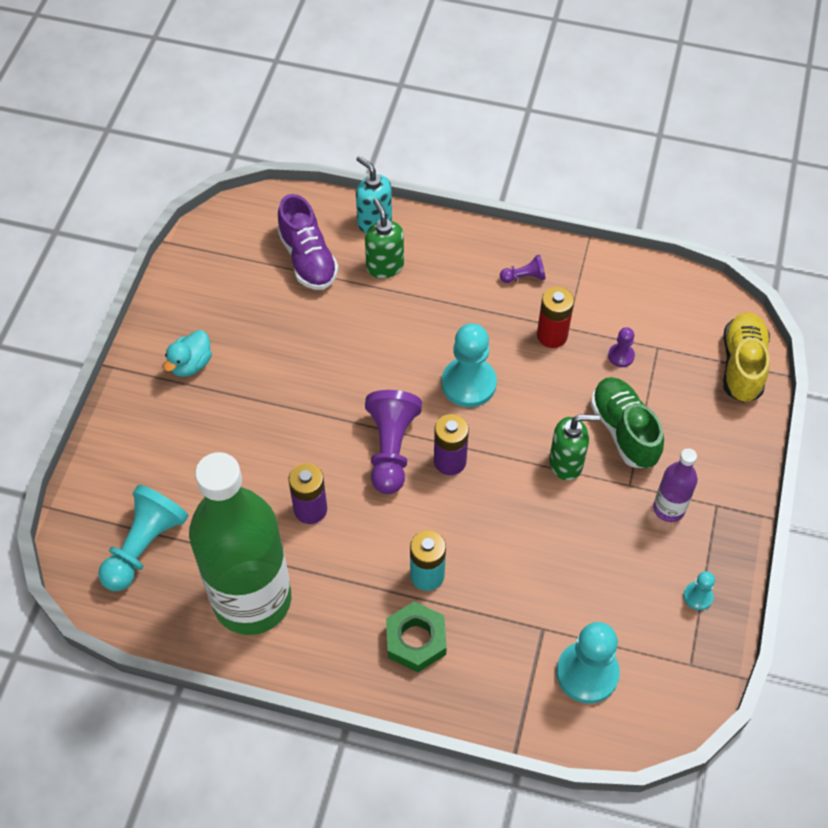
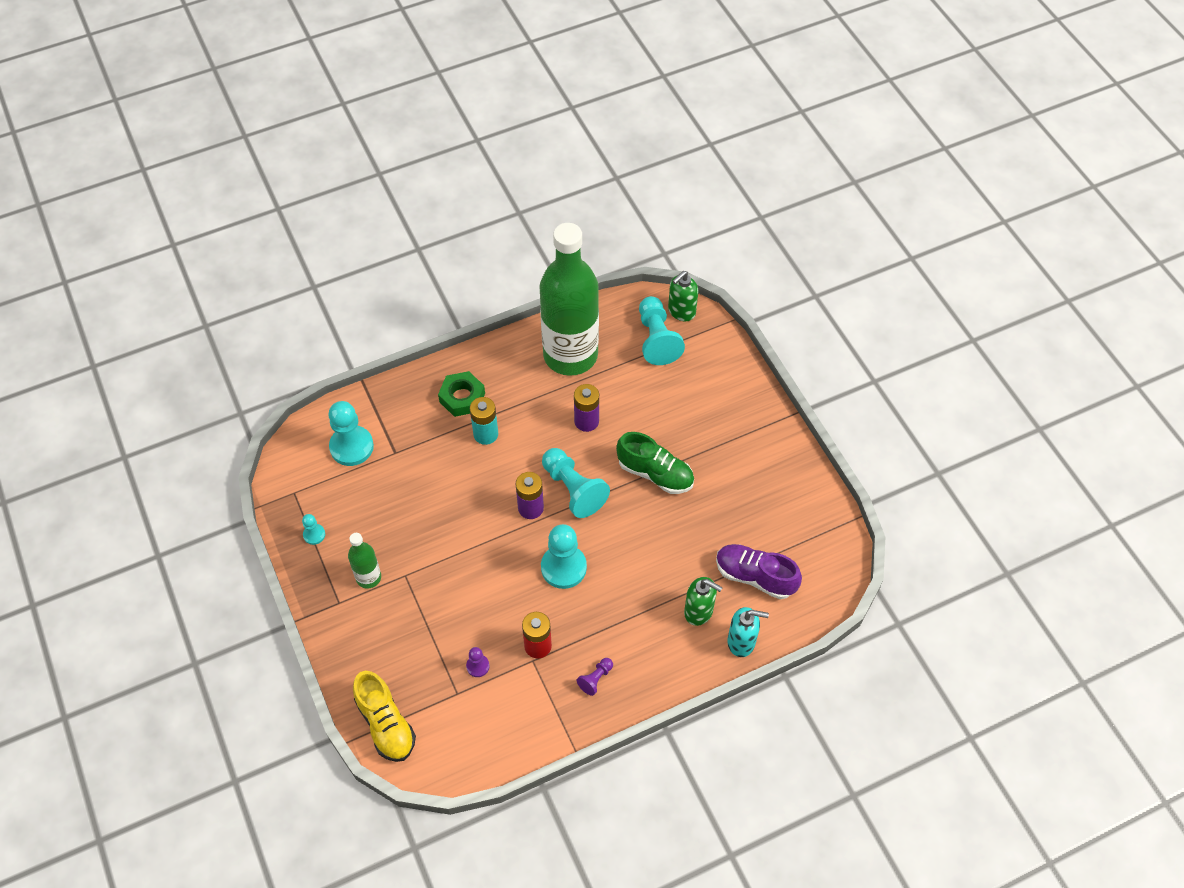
camera: 140 degrees right, 0 degrees up
(191, 364) = (747, 450): turquoise duck -> none
(391, 449) = (573, 489): purple pawn -> turquoise pawn
(566, 463) = (456, 560): green soap dispenser -> green soap dispenser (681, 311)
(624, 430) = (435, 610): green shoe -> green shoe (655, 473)
(669, 508) = (368, 577): purple bottle -> green bottle

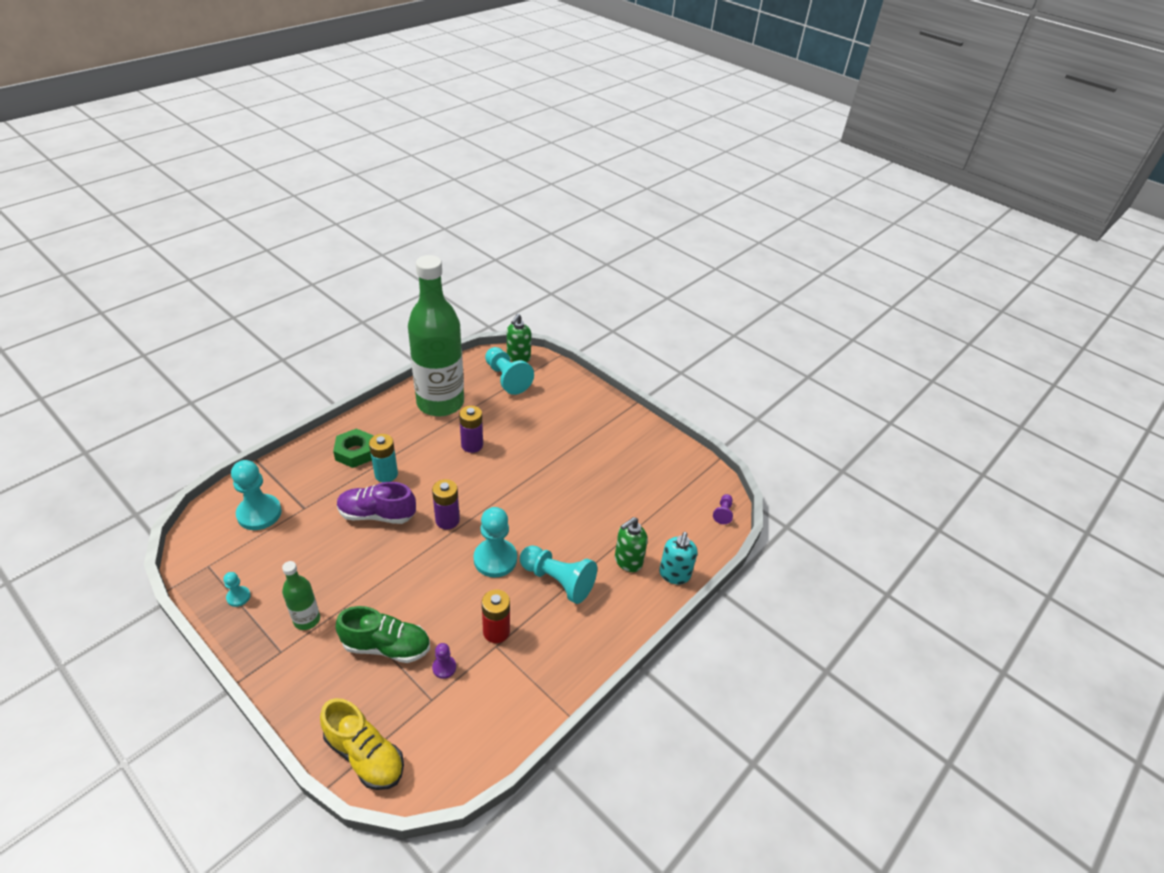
camera: 25 degrees left, 15 degrees down
(573, 489) = (480, 496): turquoise pawn -> turquoise pawn (558, 580)
(595, 679) = (561, 644): purple pawn -> purple pawn (723, 513)
(655, 473) = (545, 468): green shoe -> green shoe (387, 646)
(699, 611) = (628, 561): green soap dispenser -> green soap dispenser turned 135 degrees clockwise
(741, 642) = (674, 575): turquoise soap dispenser -> turquoise soap dispenser turned 120 degrees clockwise
(755, 576) = (661, 522): purple shoe -> purple shoe (377, 514)

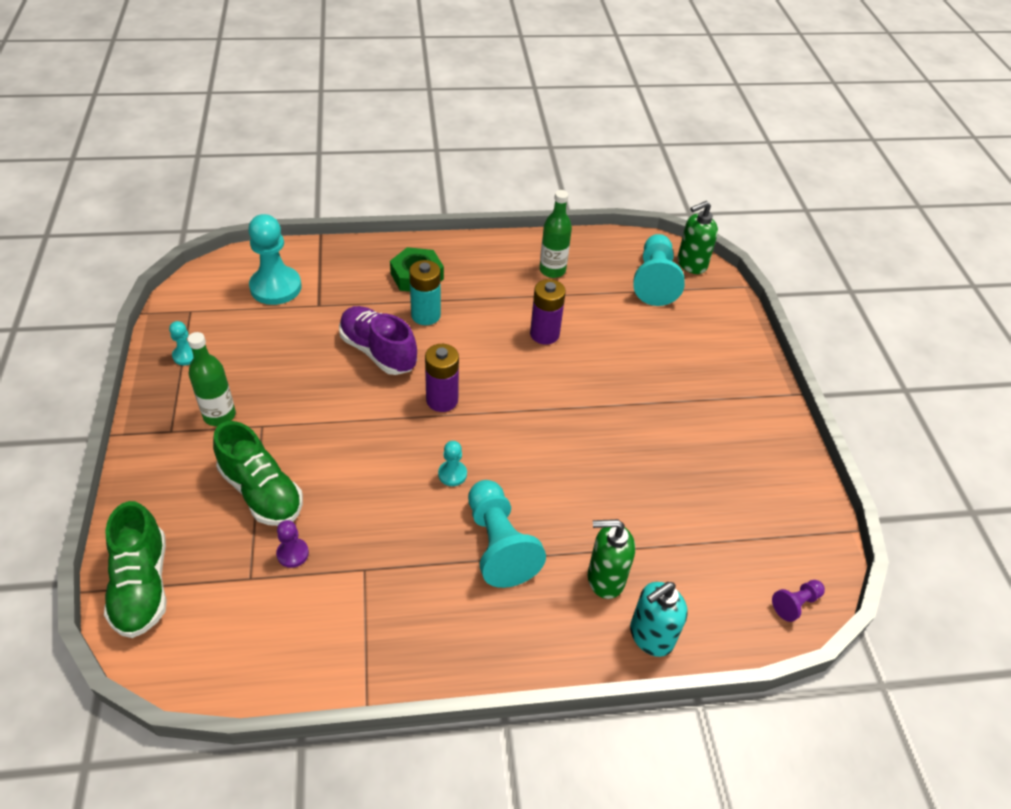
camera: 40 degrees right, 5 degrees up
(365, 755) = (142, 586): yellow shoe -> green shoe
(440, 403) = (552, 270): green bottle -> green bottle, size x0.42
(495, 559) = (452, 474): turquoise pawn -> turquoise pawn, size x0.48
(496, 631) = (379, 554): red battery -> none

